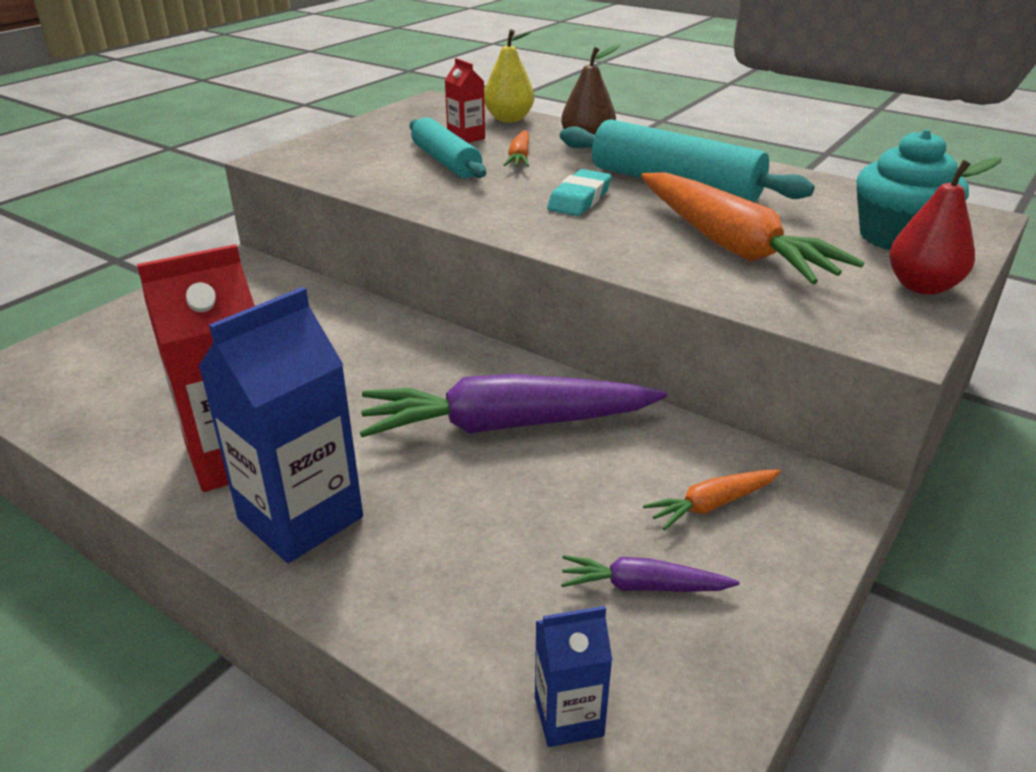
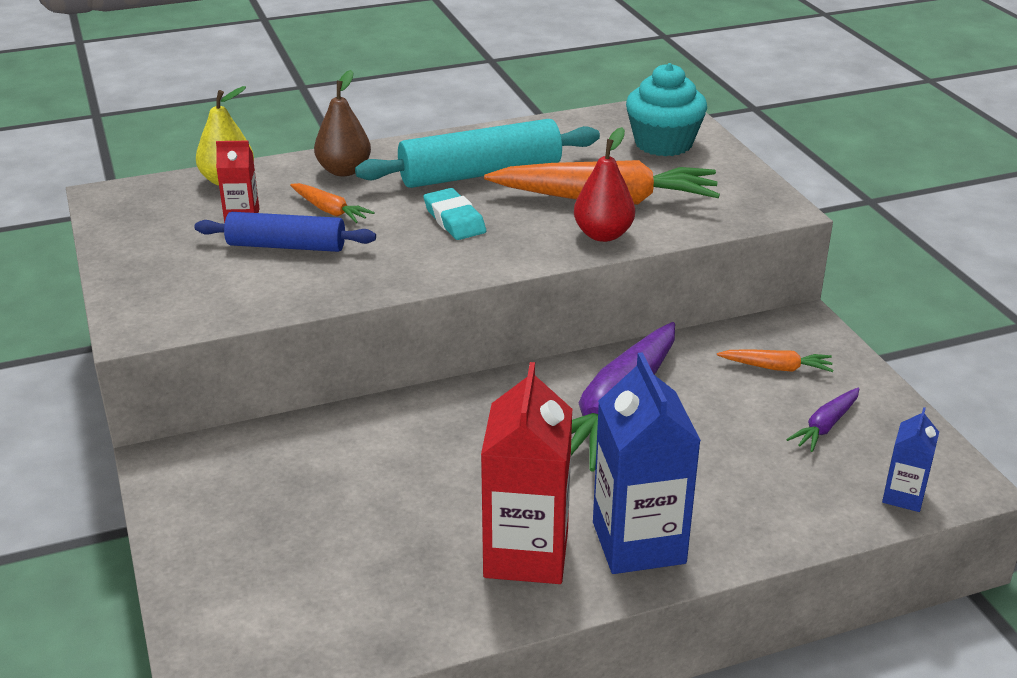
camera: 55 degrees left, 0 degrees up
(446, 161) = (286, 246): turquoise rolling pin -> blue rolling pin
(712, 505) = (776, 368): orange carrot -> orange carrot turned 90 degrees counterclockwise
(922, 286) = (731, 170): red pear -> red pear (603, 235)

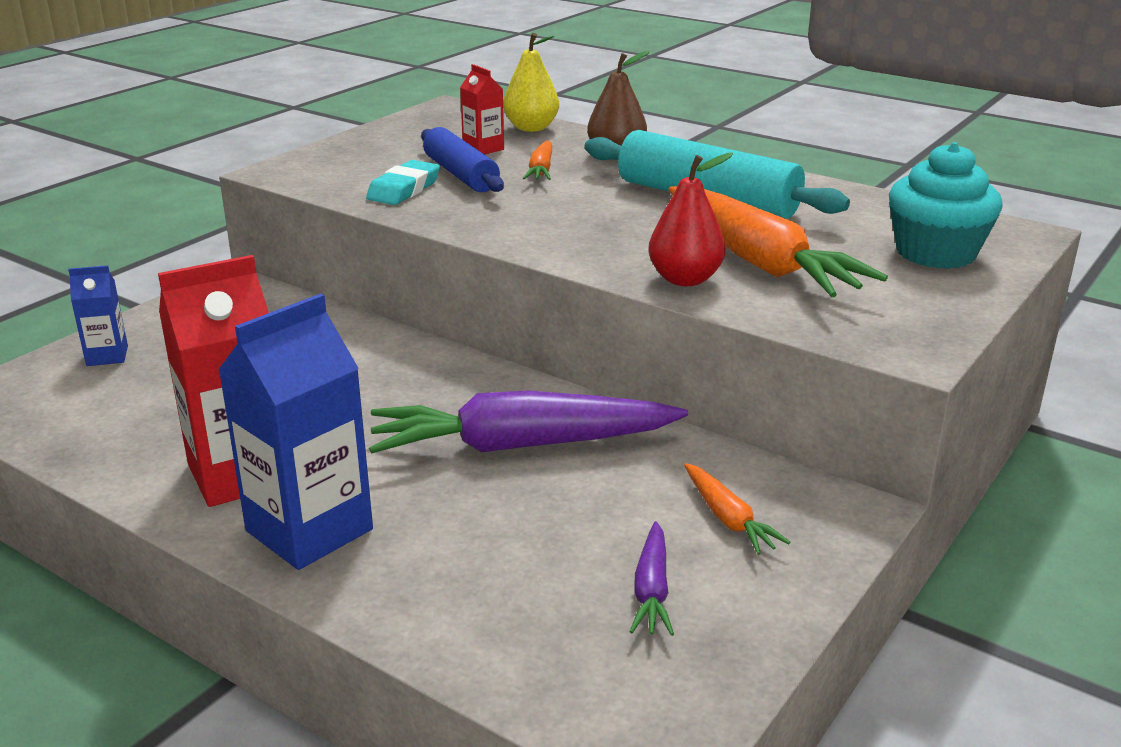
camera: 55 degrees right, 5 degrees down
(454, 220) = (603, 214): turquoise eraser -> turquoise eraser (404, 189)
(825, 426) = (652, 590): purple carrot -> purple carrot turned 90 degrees counterclockwise
(903, 496) = (572, 697): blue carton -> blue carton (107, 356)

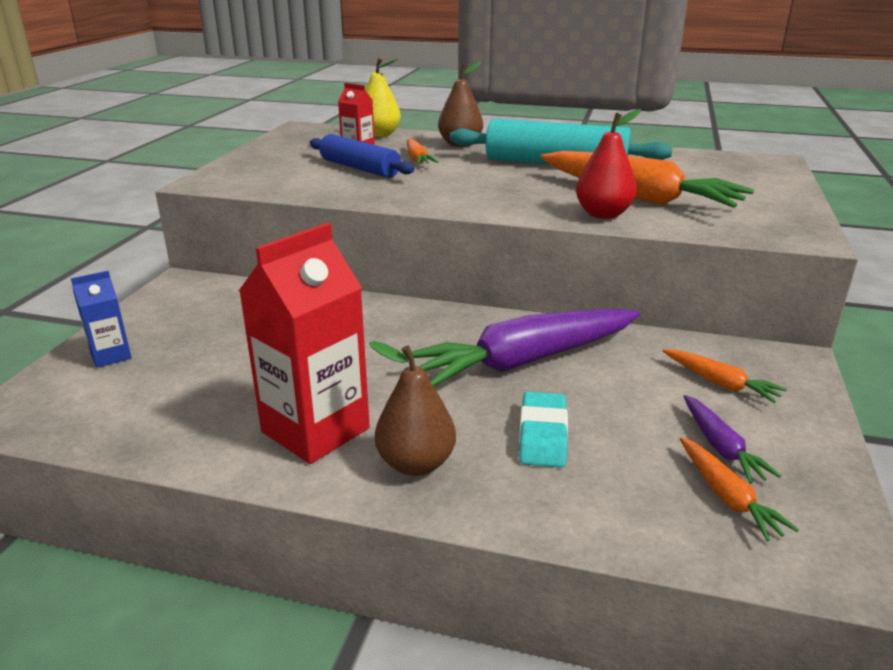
camera: 20 degrees left, 0 degrees up
(309, 530) = (416, 464): blue carton -> brown pear
(404, 189) = (325, 182): turquoise eraser -> turquoise eraser (542, 435)
(603, 642) = (727, 497): none -> orange carrot
(935, 253) = (740, 178): turquoise cupcake -> none

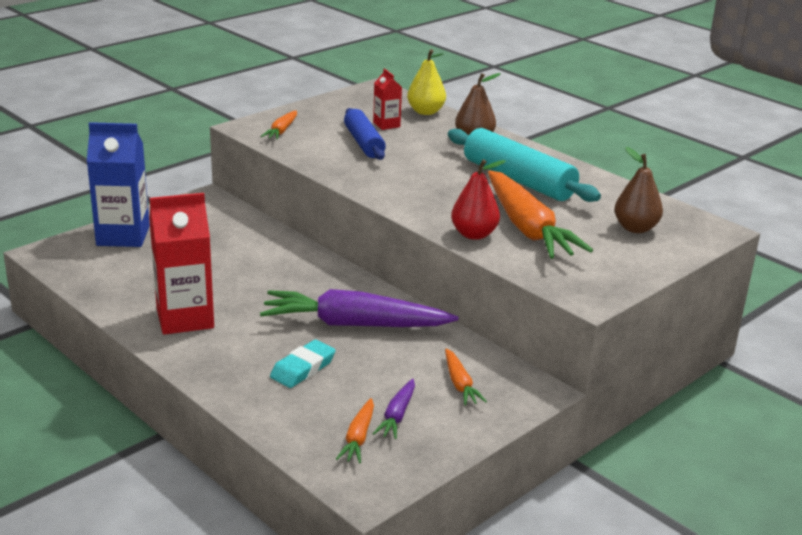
camera: 30 degrees right, 0 degrees up
(111, 356) = (123, 236): blue carton -> blue carton, size x1.99
(416, 464) = (215, 355): brown pear -> brown pear (635, 228)
(417, 159) = (418, 145): orange carrot -> orange carrot (281, 131)

